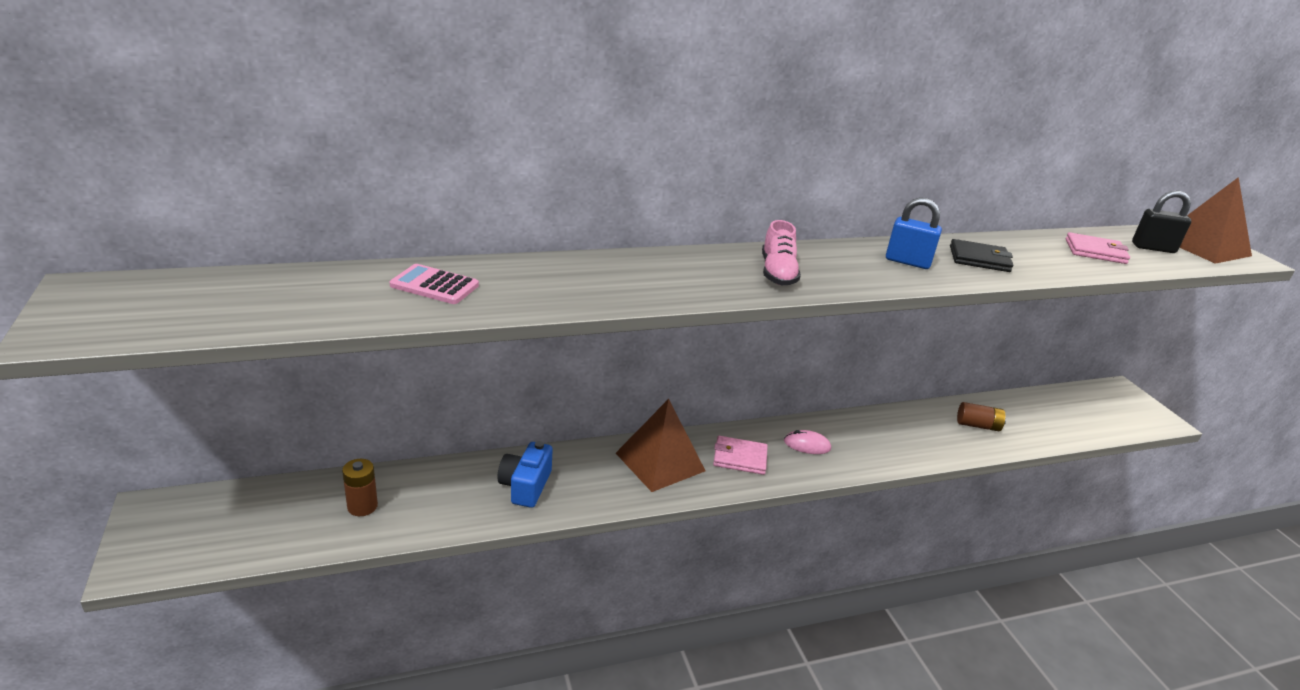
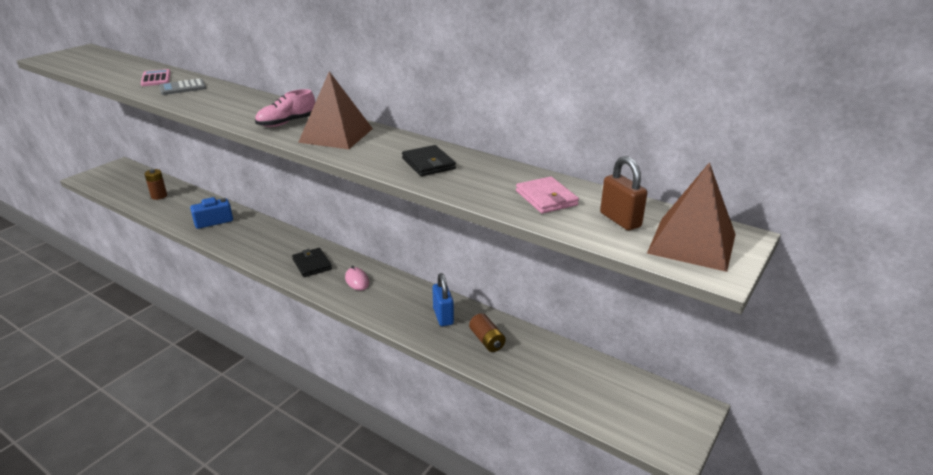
camera: 55 degrees right, 0 degrees up
(522, 282) = (183, 88): none -> grey calculator
(660, 462) = (277, 244): brown pyramid -> brown pyramid (336, 135)
(739, 458) = (312, 264): pink wallet -> black wallet
(907, 262) = (375, 146): blue padlock -> blue padlock (443, 316)
(1153, 248) = (620, 220): black padlock -> brown padlock

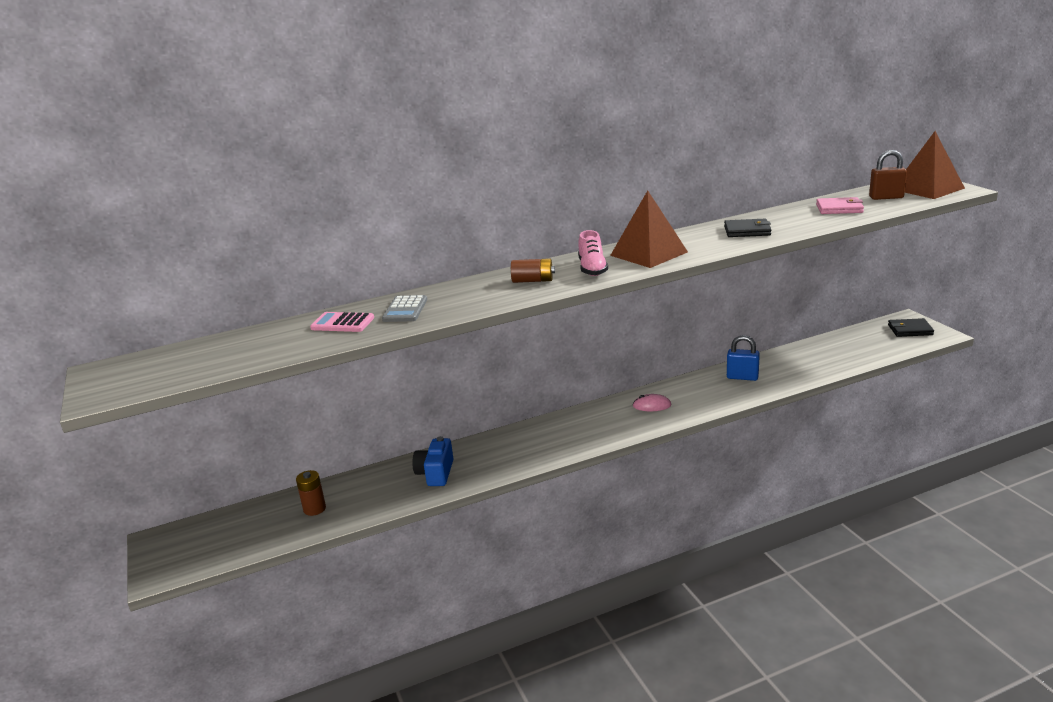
camera: 55 degrees left, 5 degrees down
(312, 264) = (599, 424): black wallet -> black wallet (910, 330)
(487, 340) = (789, 366): brown battery -> brown battery (533, 280)

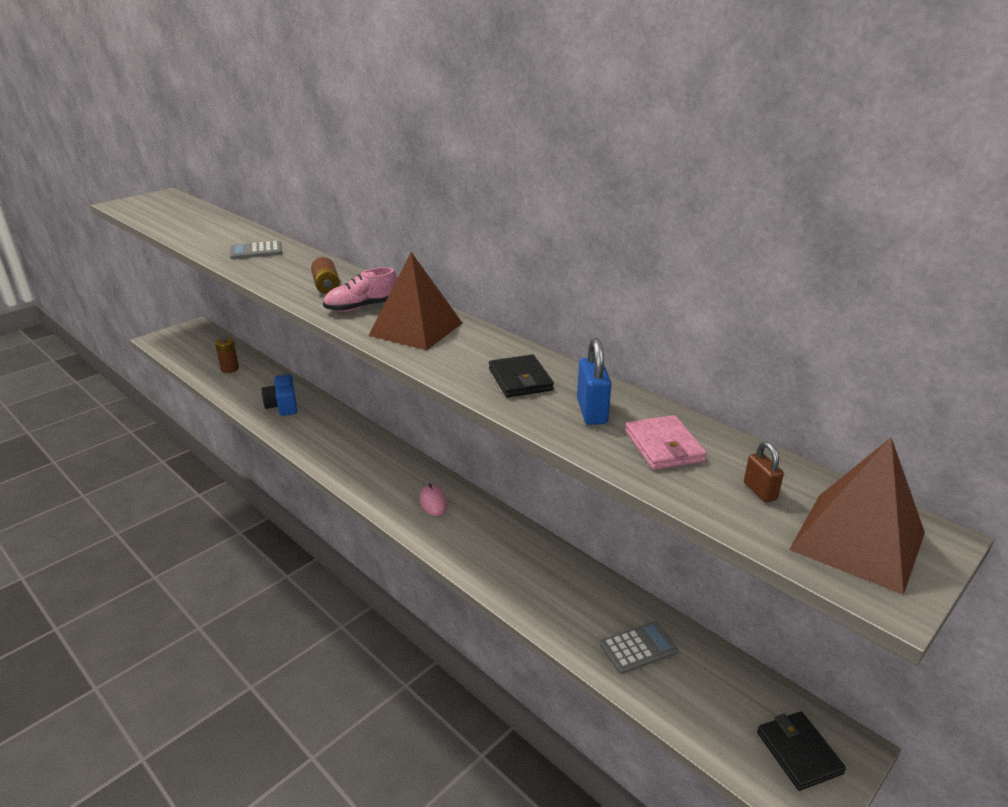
camera: 65 degrees right, 5 degrees up
(342, 323) = (230, 237): pink calculator -> none
(436, 473) = (283, 405): blue camera -> blue camera turned 90 degrees counterclockwise
(742, 377) = (530, 564): blue padlock -> blue padlock (592, 412)
(830, 355) = (638, 648): none -> grey calculator
(886, 197) = (760, 491): brown padlock -> brown padlock, size x0.62

